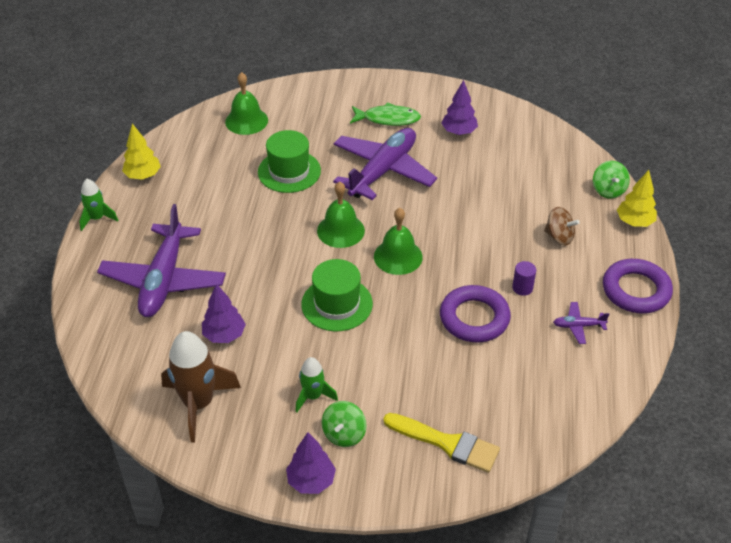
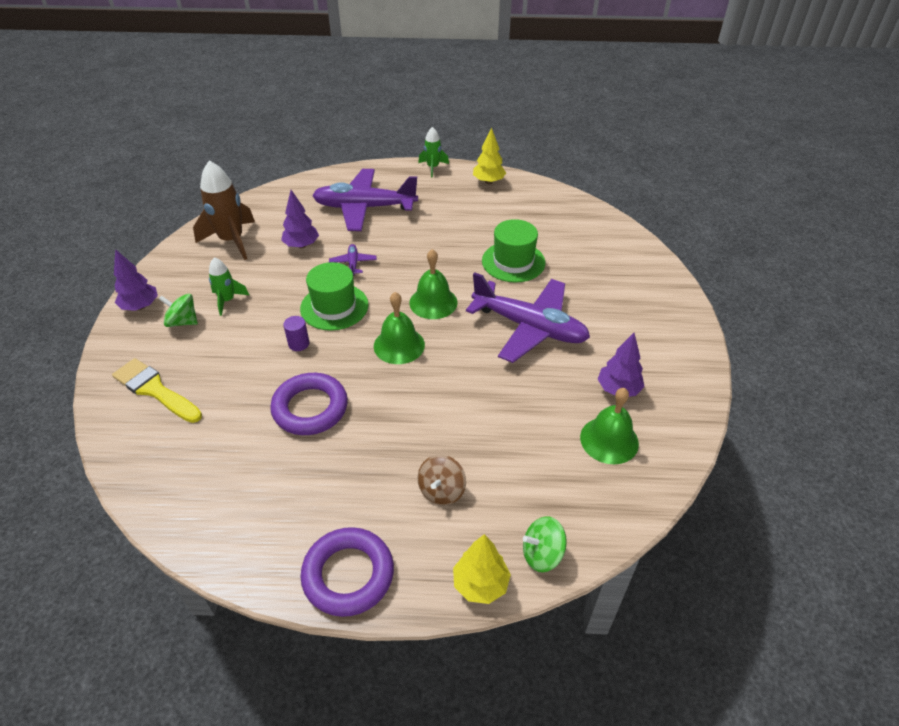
camera: 85 degrees right, 0 degrees up
(246, 121) = (582, 228): green bell -> green bell (609, 440)
(388, 119) = (620, 326): green fish -> none
(447, 443) = (155, 390): yellow brush -> yellow brush turned 105 degrees clockwise
(522, 288) = (354, 451): purple cylinder -> purple cylinder (299, 344)
(578, 326) = (291, 505): purple plane -> purple plane (353, 263)

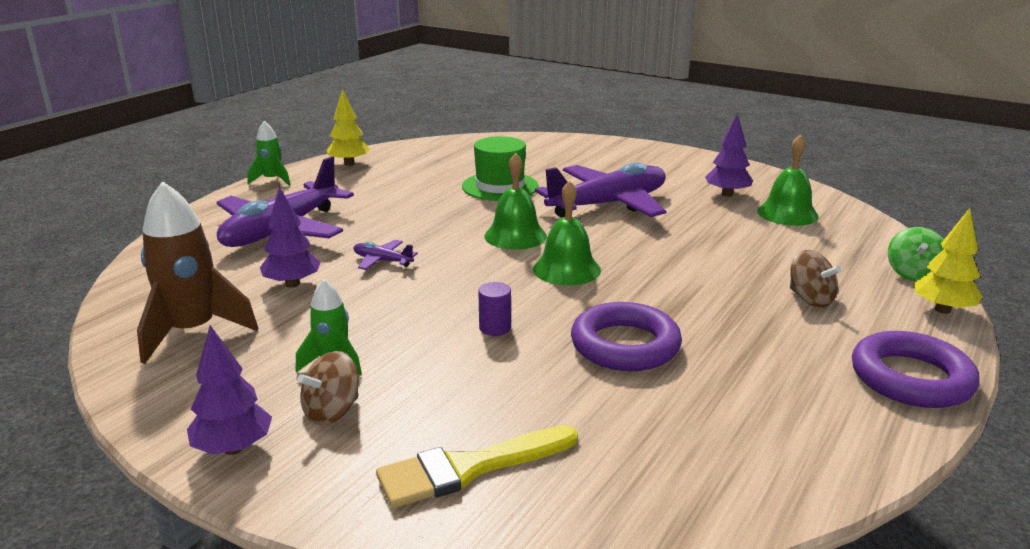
camera: 60 degrees left, 20 degrees down
(183, 322) = (332, 412): green spinning top -> brown spinning top
(334, 307) = (451, 290): green hat -> none

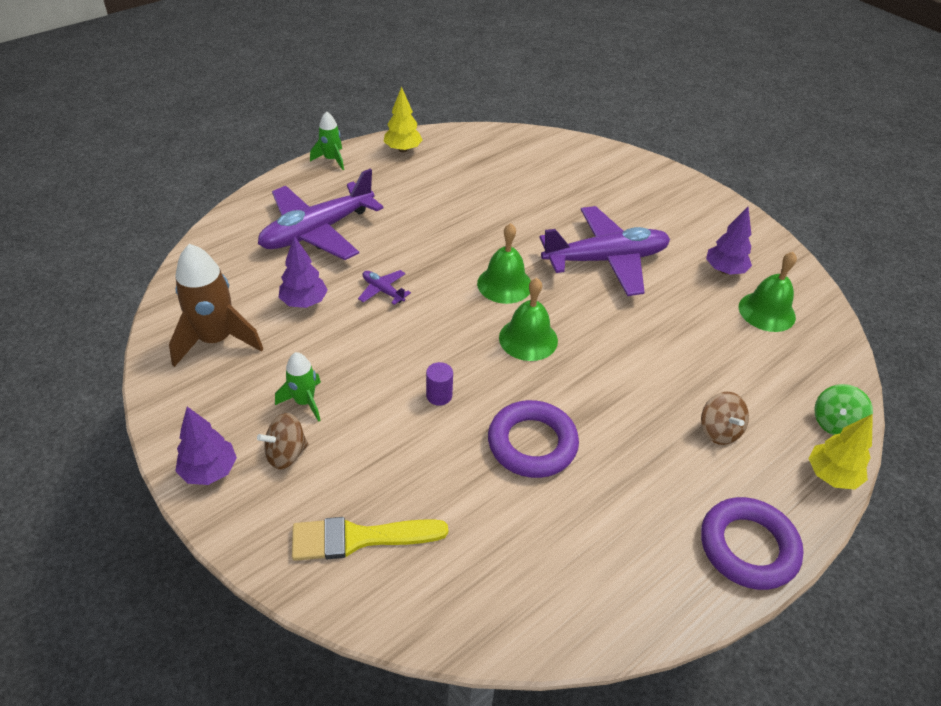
camera: 15 degrees right, 20 degrees up
(500, 186) = (520, 212): green hat -> none

